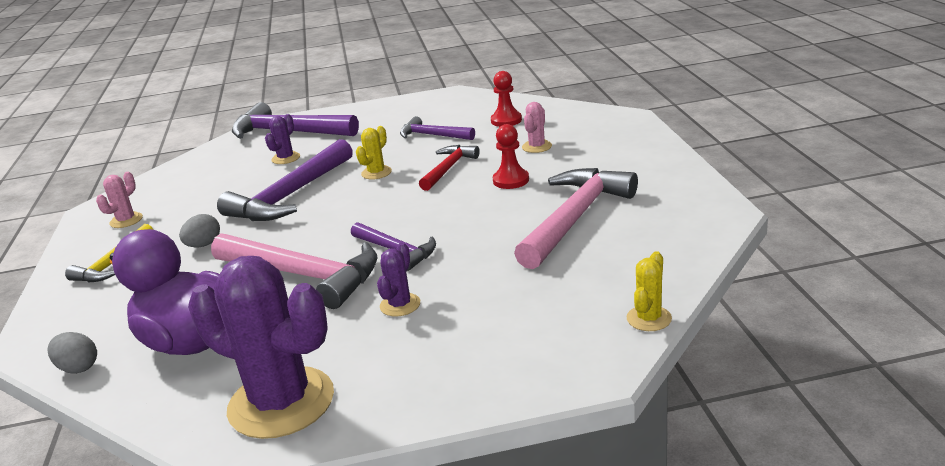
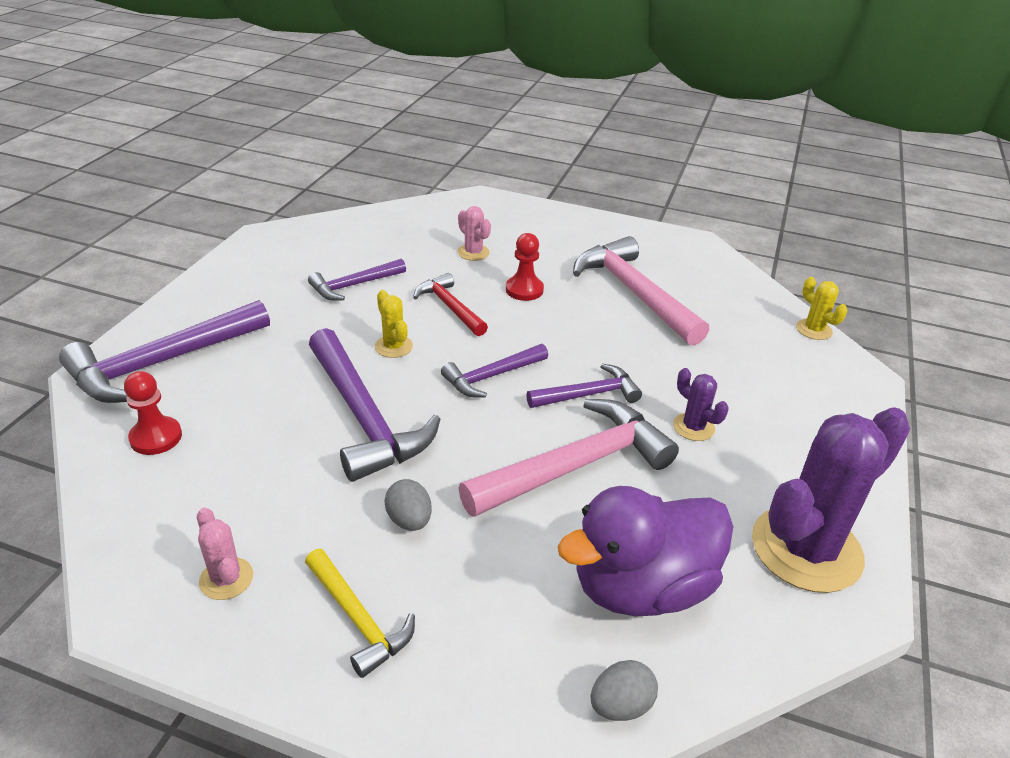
camera: 65 degrees left, 10 degrees up
(286, 158) = (246, 389): purple cactus -> none
(379, 212) = (491, 376): none -> purple hammer
(506, 120) = (388, 241): red pawn -> red pawn (156, 437)

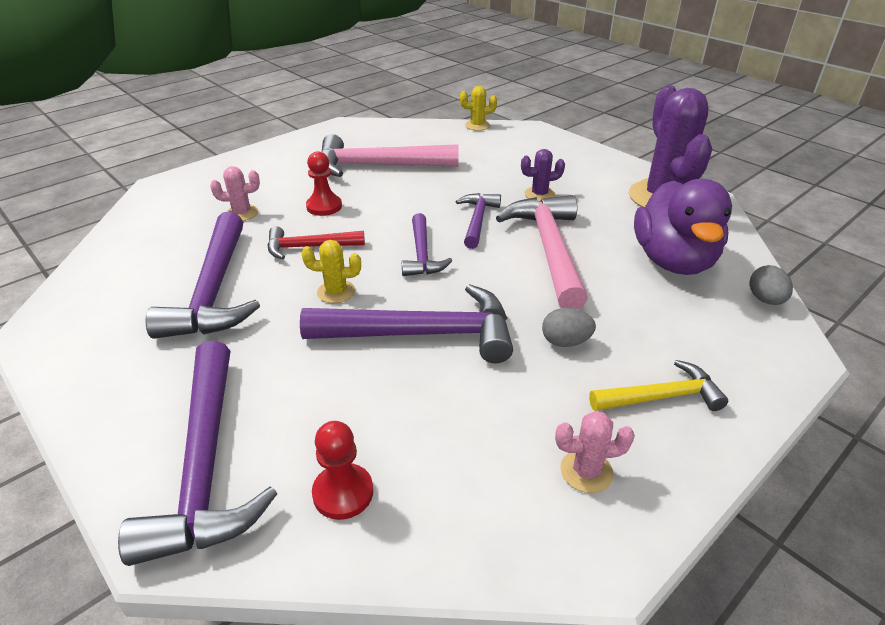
camera: 60 degrees left, 0 degrees up
(354, 285) = (214, 290): purple hammer -> purple hammer, size x1.77

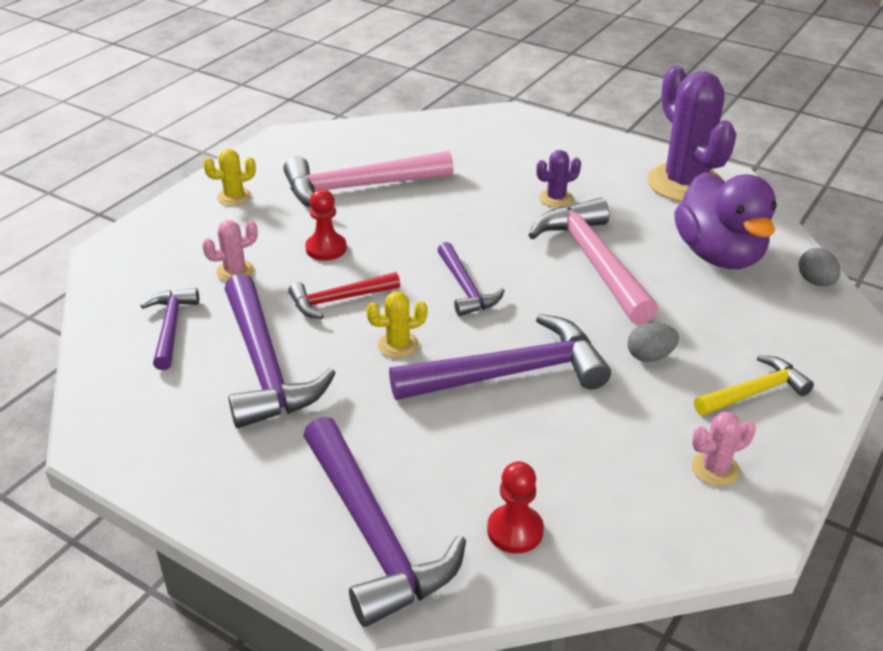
camera: 15 degrees left, 0 degrees up
(477, 125) = (446, 117): yellow cactus -> yellow cactus (234, 197)
(477, 220) = (504, 240): purple hammer -> purple hammer (171, 327)

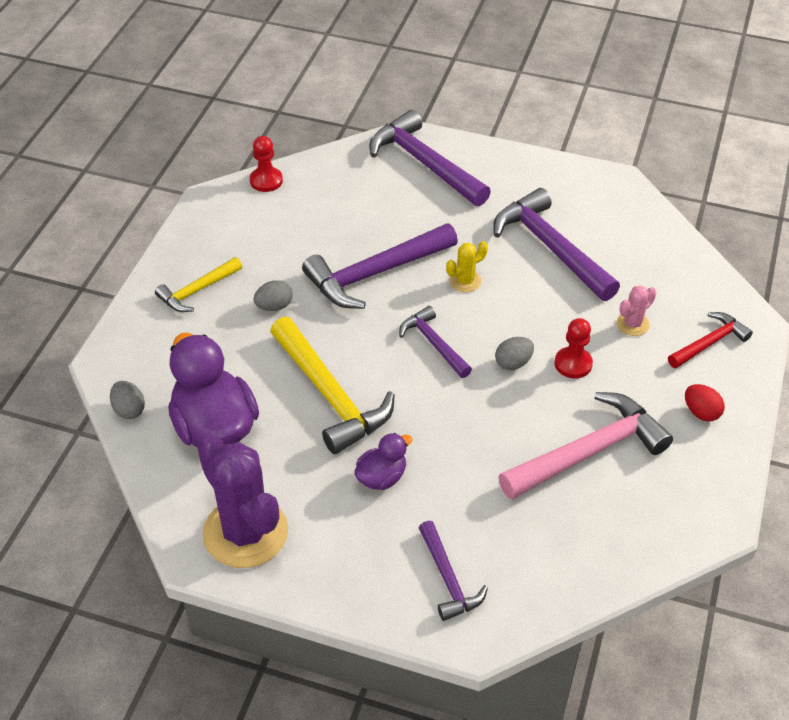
camera: 165 degrees right, 10 degrees up
(171, 327) = (640, 264): purple hammer -> purple hammer (448, 579)
(234, 197) = (701, 412): yellow cactus -> red egg
(339, 300) = (531, 312): red hammer -> red hammer (709, 343)
(388, 258) = (513, 363): none -> grey egg
(515, 530) = (346, 178): red pawn -> red pawn (266, 181)
(556, 198) = (381, 477): purple cactus -> purple duck
(593, 261) = (330, 395): pink hammer -> yellow hammer
(715, 469) = (229, 232): pink cactus -> none

